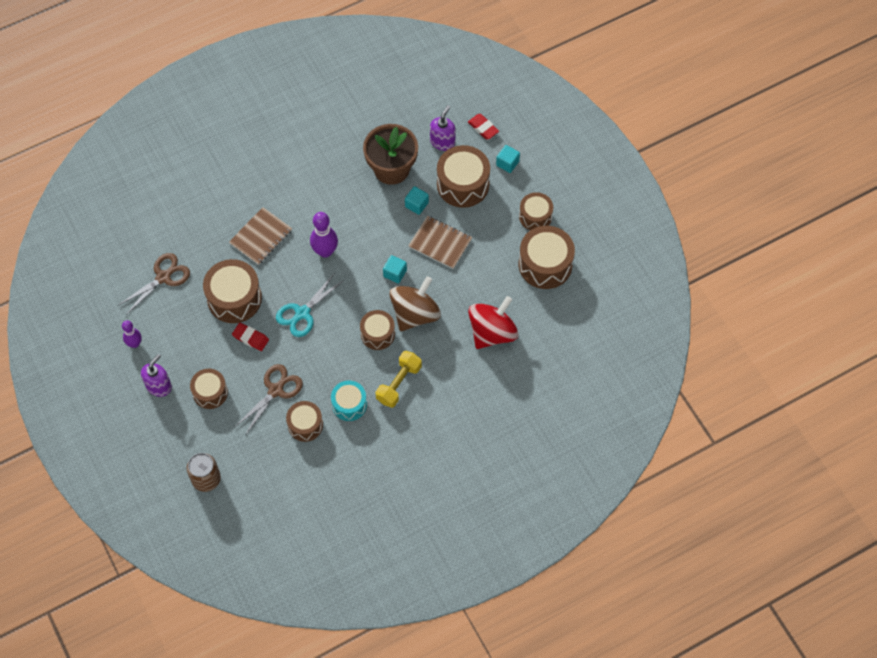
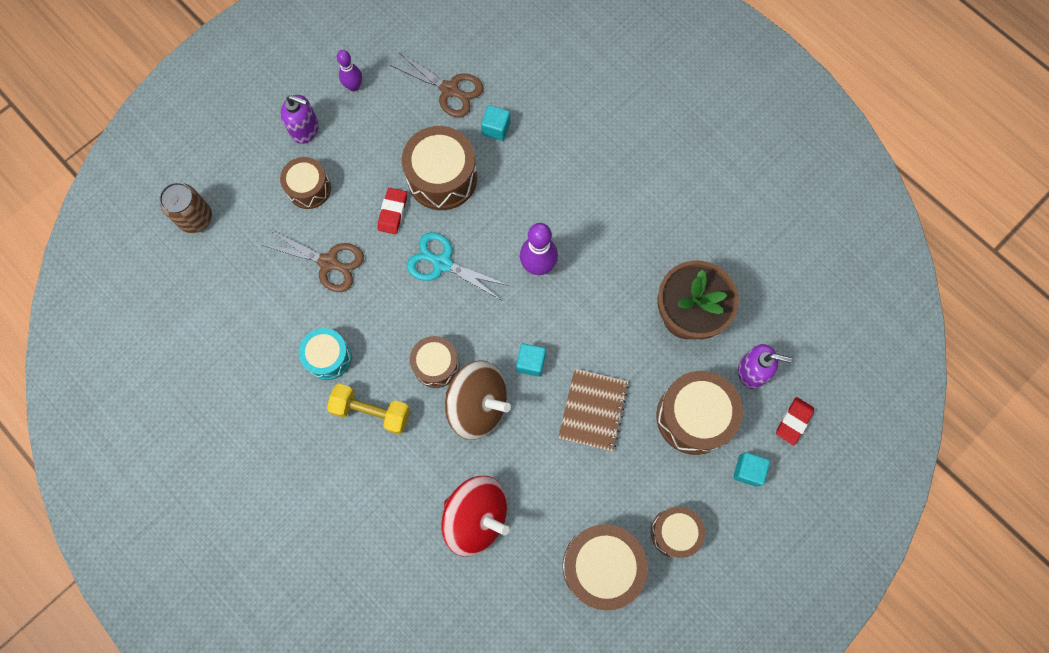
camera: 75 degrees right, 10 degrees up
(261, 237) = (536, 182): brown notebook -> none
(305, 425) = (289, 311): brown drum -> none
(416, 205) = (642, 363): turquoise cube -> turquoise cube (496, 128)

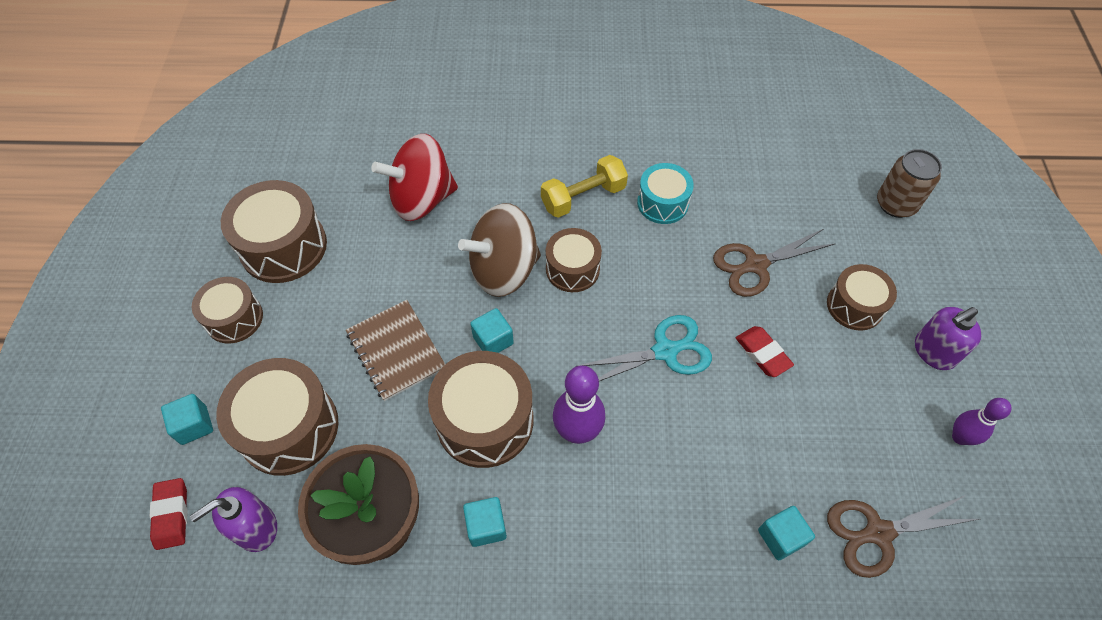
camera: 135 degrees right, 15 degrees down
(442, 177) = (764, 429): brown drum -> brown drum (484, 420)
(632, 262) = (486, 526): none -> turquoise cube

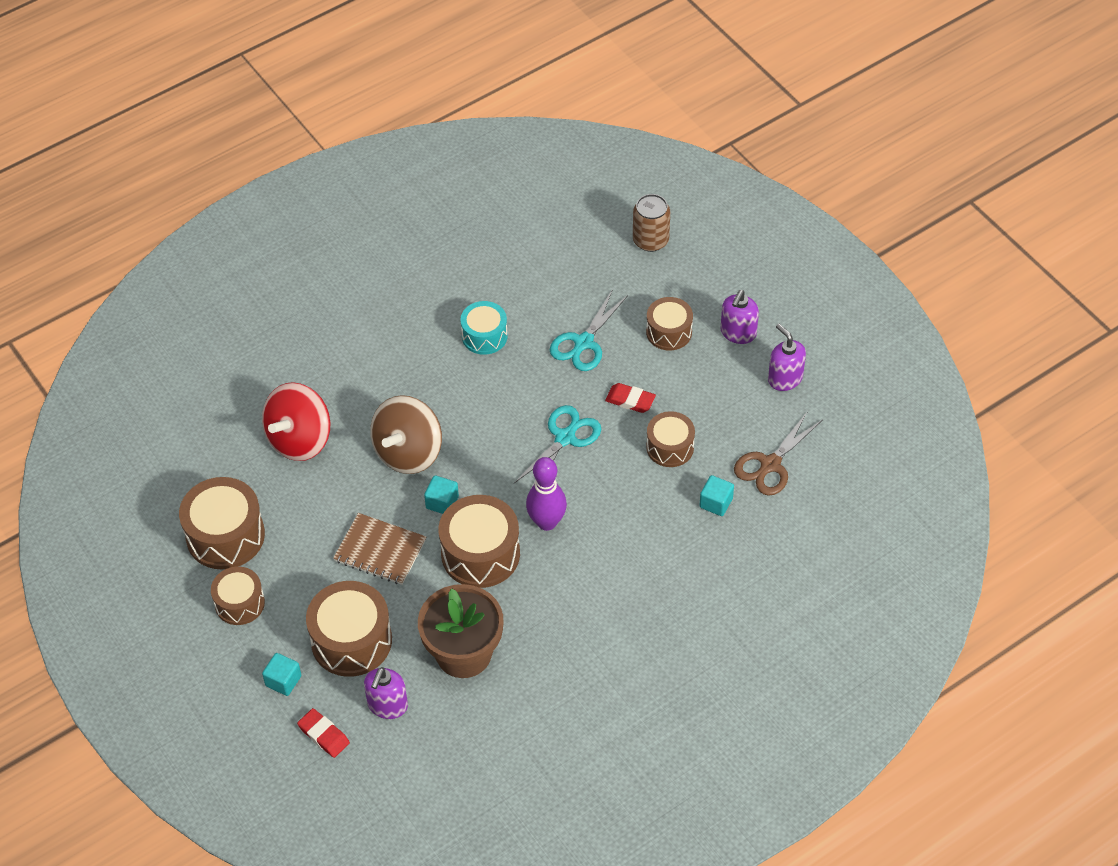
camera: 35 degrees left, 5 degrees down
(486, 526) = (534, 610): turquoise cube -> none
(572, 269) = (457, 422): brown drum -> brown drum (670, 447)
(583, 197) = (422, 366): yellow dumbbell -> none
(755, 265) = (583, 343): brown scissors -> turquoise scissors
(960, 437) = (785, 378): purple bowling pin -> purple soap dispenser

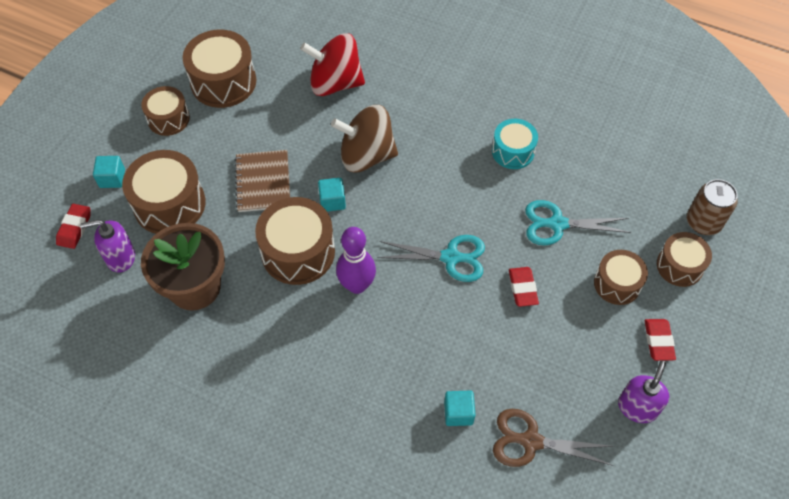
camera: 60 degrees right, 5 degrees up
(670, 447) = (494, 344): brown drum -> brown drum (679, 266)
(738, 333) = (658, 341): purple soap dispenser -> red eraser

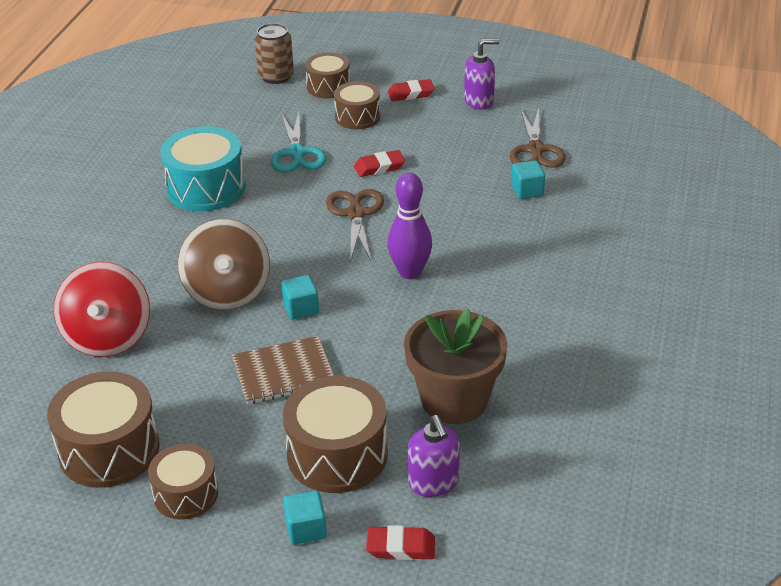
camera: 100 degrees left, 20 degrees down
(298, 252) = (379, 323): brown drum -> none
(451, 257) = (356, 213): turquoise scissors -> brown scissors
(513, 151) = (206, 188): turquoise drum -> turquoise drum, size x1.61
(637, 407) = (479, 101): purple soap dispenser -> purple soap dispenser turned 150 degrees clockwise

